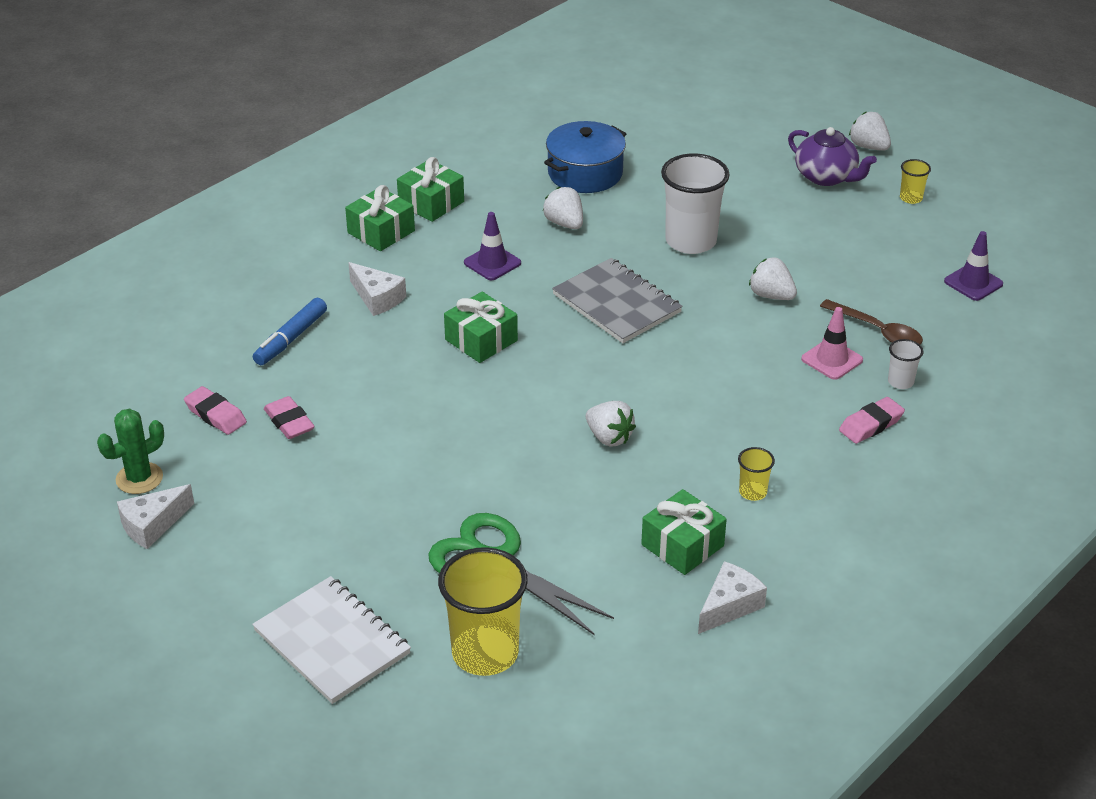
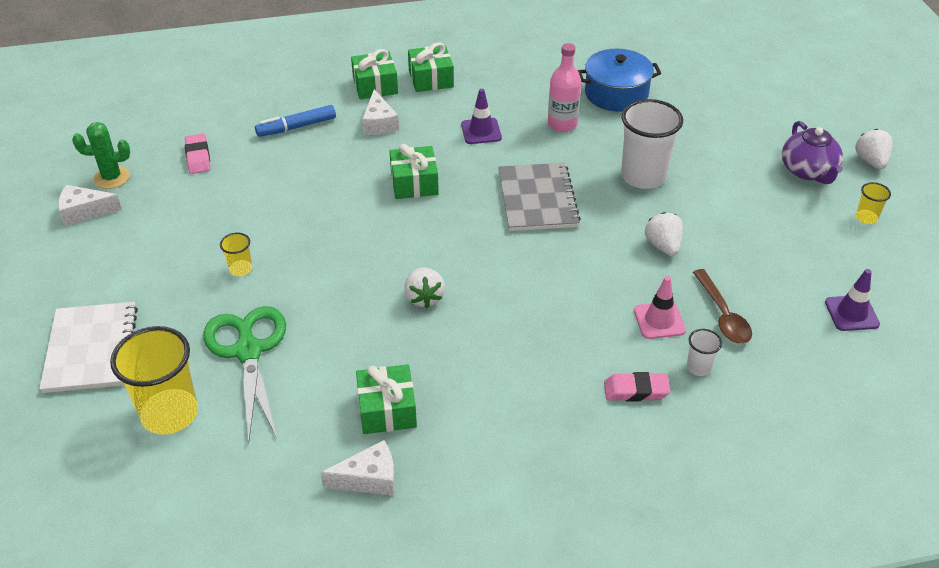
camera: 35 degrees right, 5 degrees up
(289, 422) = (234, 183): pink eraser -> none
(431, 203) = (485, 72): green gift -> green gift (375, 86)
(564, 223) = (562, 124): white strawberry -> pink bottle
(753, 492) = (483, 396): yellow cup -> yellow cup (240, 269)

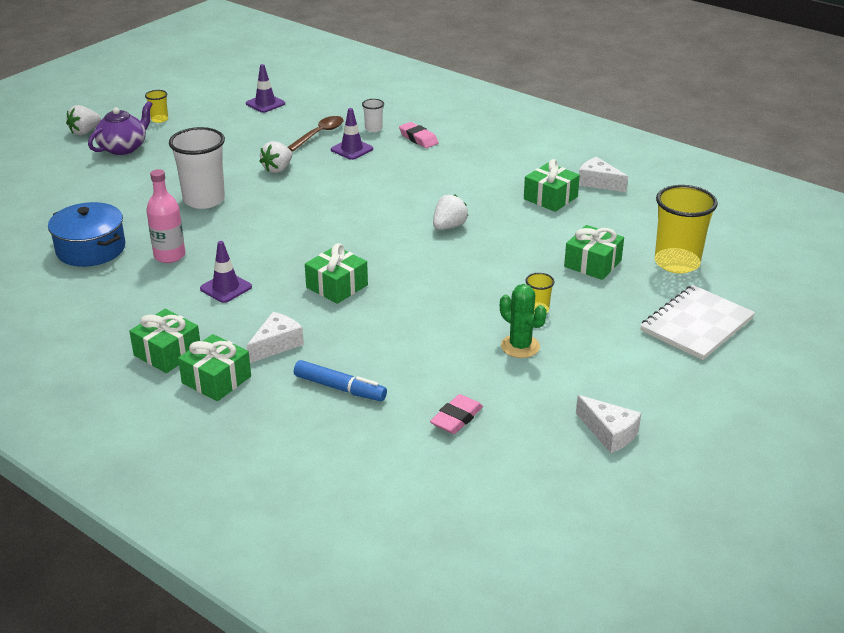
camera: 130 degrees left, 10 degrees down
(112, 178) = (553, 451): green cactus -> green cactus (520, 346)
(248, 351) = (592, 263): green scissors -> green gift
(537, 199) = (286, 228): grey notebook -> none
(659, 320) = (352, 149): pink traffic cone -> purple traffic cone

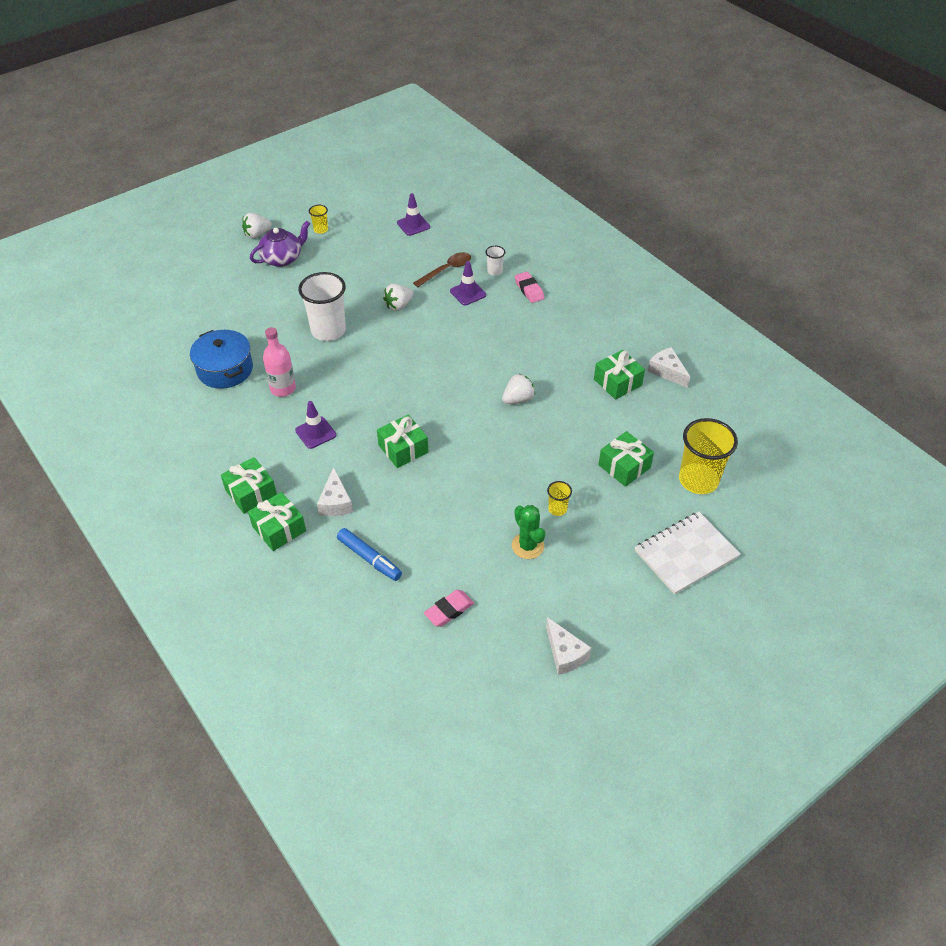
camera: 15 degrees right, 15 degrees up
(276, 345) = (335, 502): white cheese -> white cheese turned 120 degrees clockwise

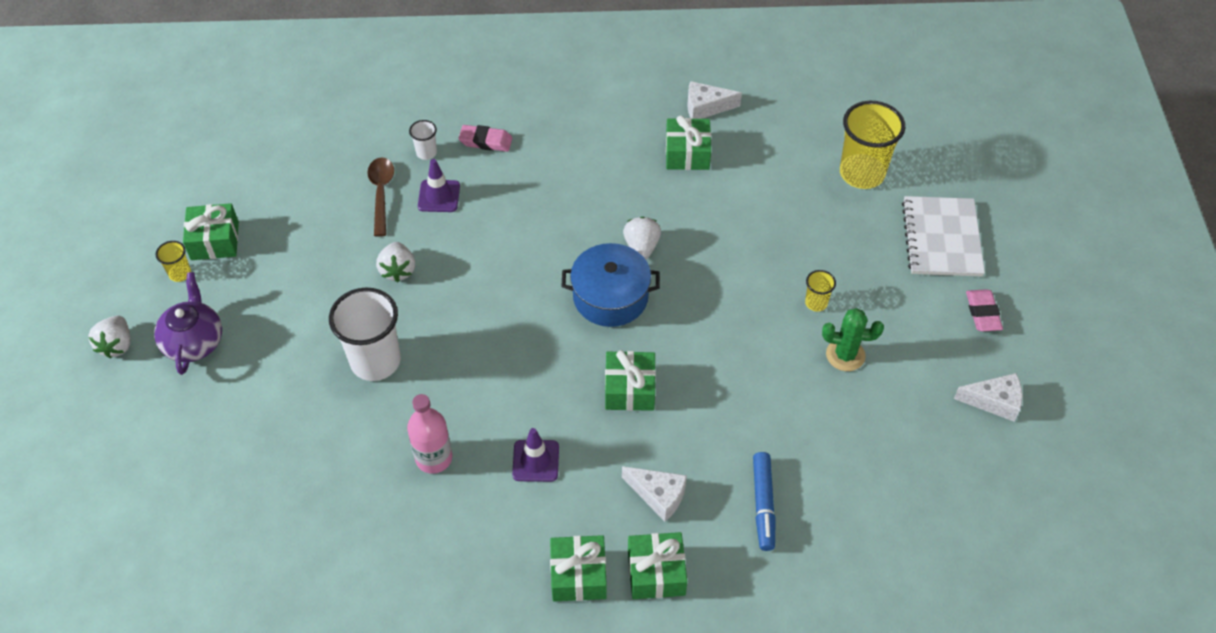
camera: 55 degrees left, 5 degrees up
(225, 369) = (344, 504): blue pot -> blue pot (610, 297)
(369, 558) = (763, 505): blue marker -> blue marker turned 105 degrees clockwise
(413, 225) = (269, 180): purple traffic cone -> none
(449, 610) = (880, 469): pink eraser -> pink eraser (982, 313)
(624, 466) = (802, 217): green gift -> green gift (215, 241)

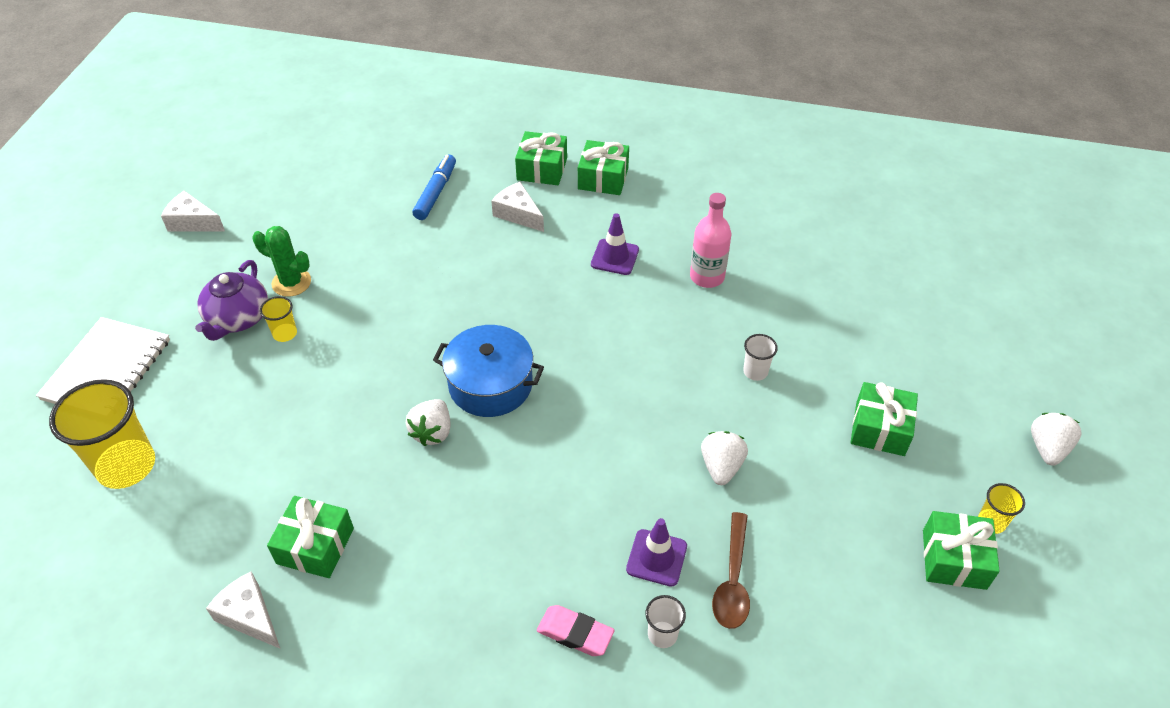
camera: 165 degrees left, 5 degrees down
(194, 341) = (957, 433): purple teapot -> purple teapot (238, 318)
(375, 361) = (755, 371): white cup -> white cup, size x0.46
(630, 389) = (508, 295): green gift -> green gift (879, 429)
(706, 107) = (249, 616): white cheese -> white cheese turned 150 degrees counterclockwise
(982, 313) = (135, 291): pink eraser -> none

